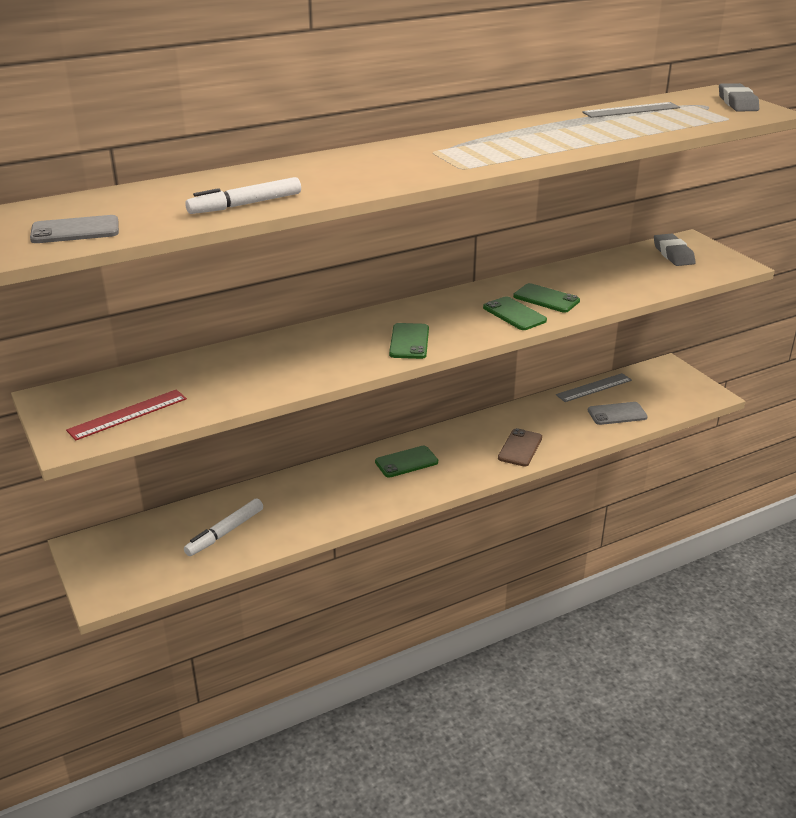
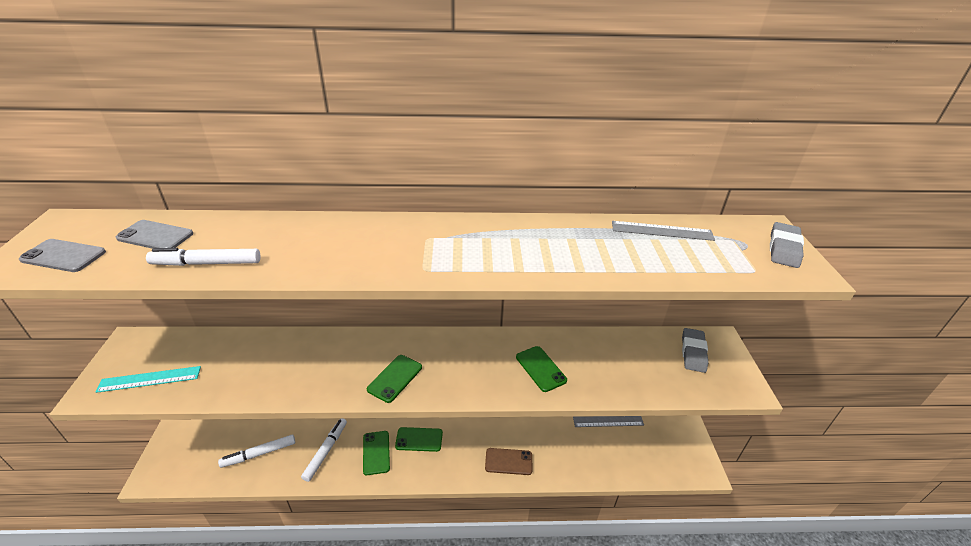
camera: 25 degrees right, 5 degrees up
(128, 414) = (149, 379): red ruler -> turquoise ruler
(307, 504) = (326, 451): none -> white marker
(514, 314) = (500, 377): green phone -> green phone (376, 452)
(520, 448) = (508, 461): brown phone -> brown phone turned 45 degrees clockwise
(617, 414) = (608, 457): grey phone -> grey phone (155, 236)

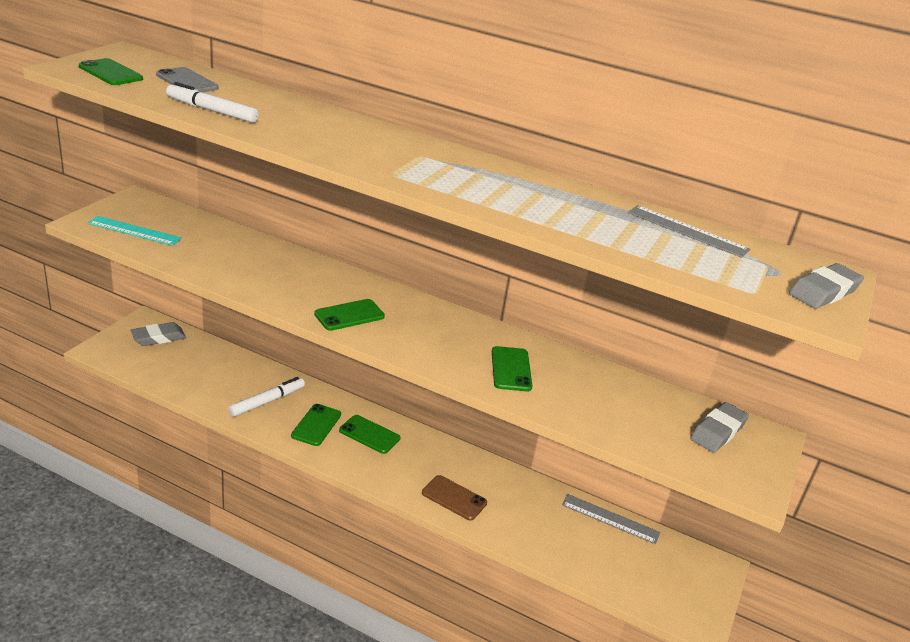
camera: 25 degrees right, 5 degrees down
(63, 256) = (110, 73): grey phone -> green phone
(198, 437) = (158, 338): none -> grey eraser
(259, 454) = (203, 375): white marker -> none

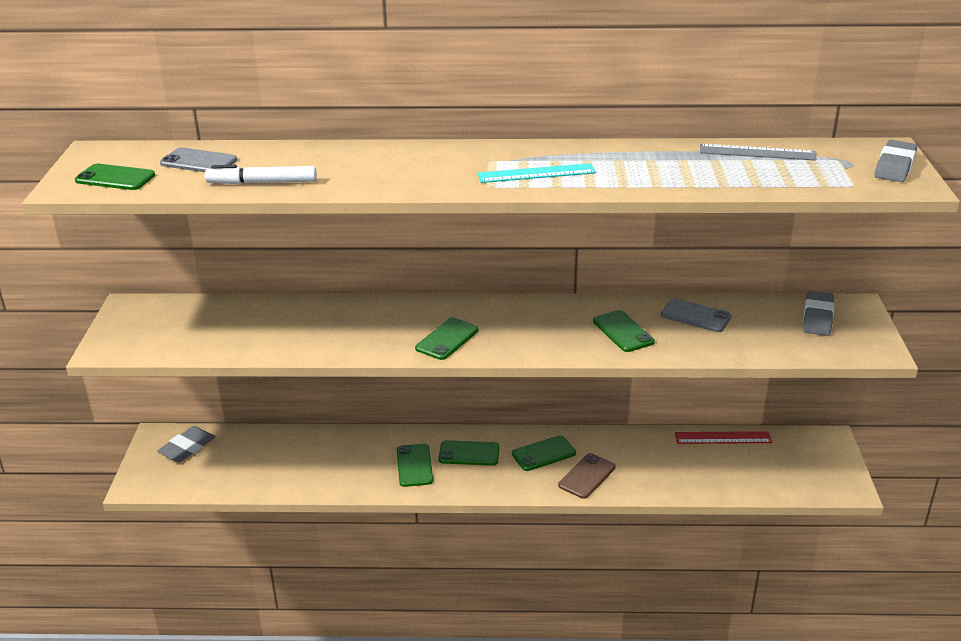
camera: 20 degrees left, 0 degrees up
(134, 231) = (165, 339): turquoise ruler -> turquoise ruler (536, 173)
(267, 401) = (350, 463): white marker -> none
(433, 462) = (543, 454): none -> green phone
(454, 498) = (587, 476): brown phone -> brown phone turned 60 degrees counterclockwise
(594, 382) = (696, 316): none -> grey phone
(610, 519) = (723, 438): grey ruler -> red ruler

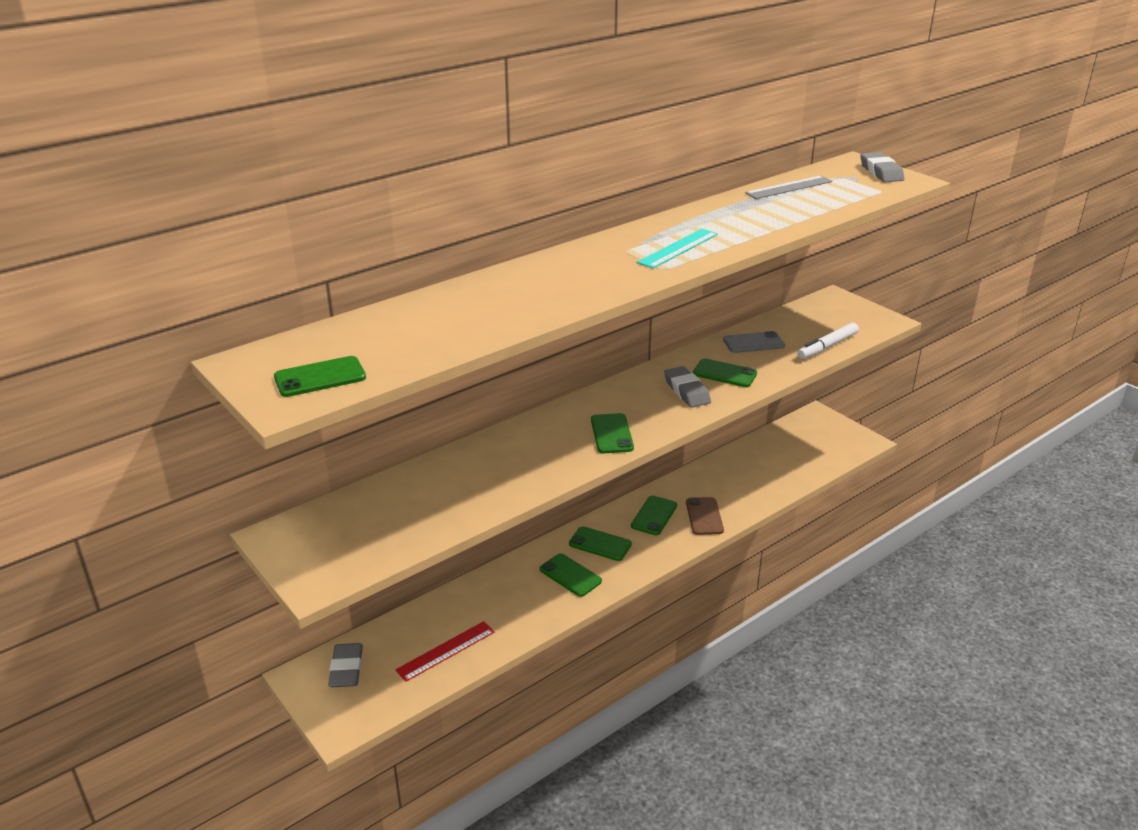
camera: 40 degrees left, 0 degrees up
(198, 162) = (376, 334): grey phone -> none
(262, 182) = (475, 330): white marker -> white marker (827, 346)
(469, 453) = (600, 544): green phone -> green phone turned 60 degrees clockwise
(723, 438) = (755, 445): red ruler -> red ruler (446, 651)
(817, 318) = (825, 314): grey eraser -> grey eraser (687, 391)

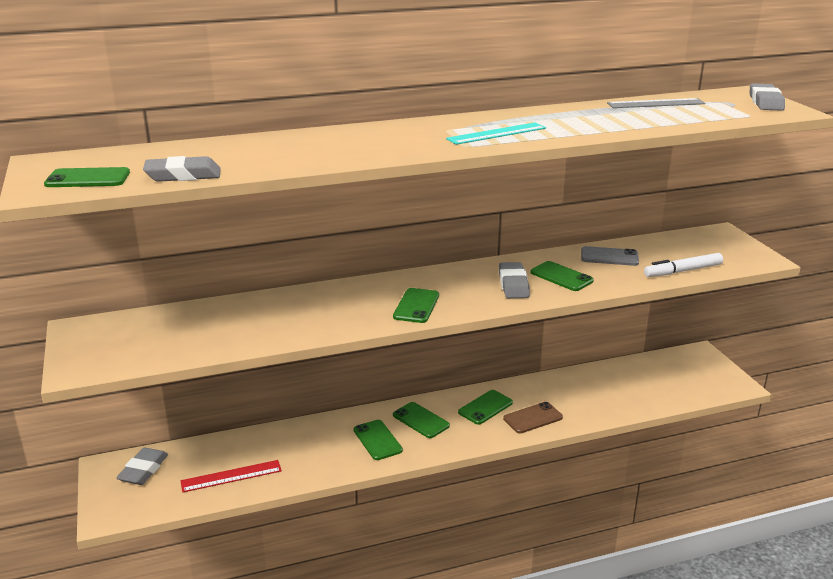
camera: 20 degrees right, 5 degrees down
(420, 355) = (183, 175): none -> grey eraser
(704, 516) = (532, 418): brown phone -> brown phone turned 45 degrees clockwise

